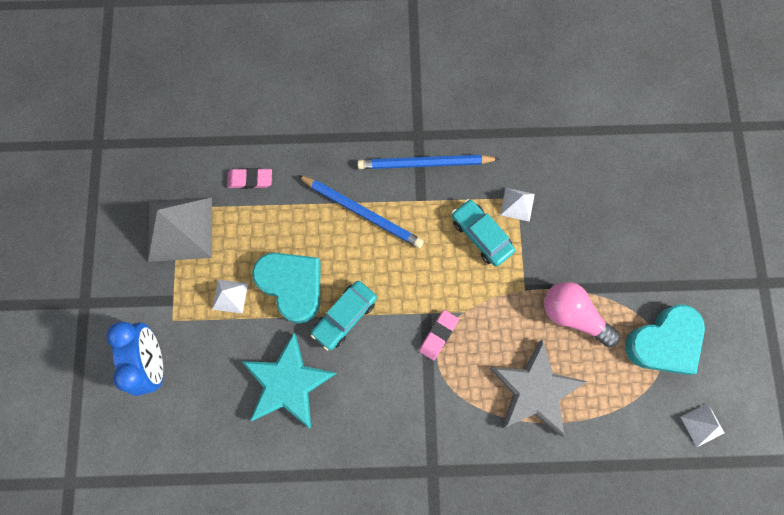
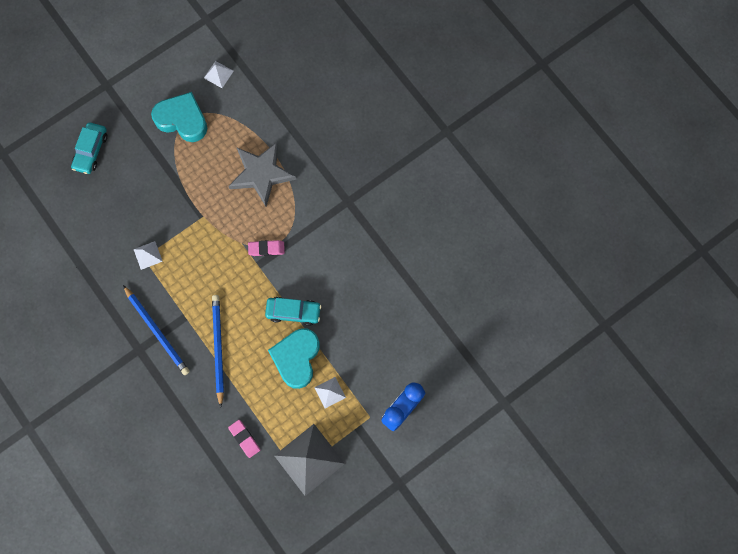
camera: 125 degrees left, 0 degrees up
(288, 383) = (356, 317): turquoise star -> none
(481, 235) = (184, 264): turquoise car -> turquoise car (91, 151)
(573, 315) = (200, 179): pink light bulb -> none

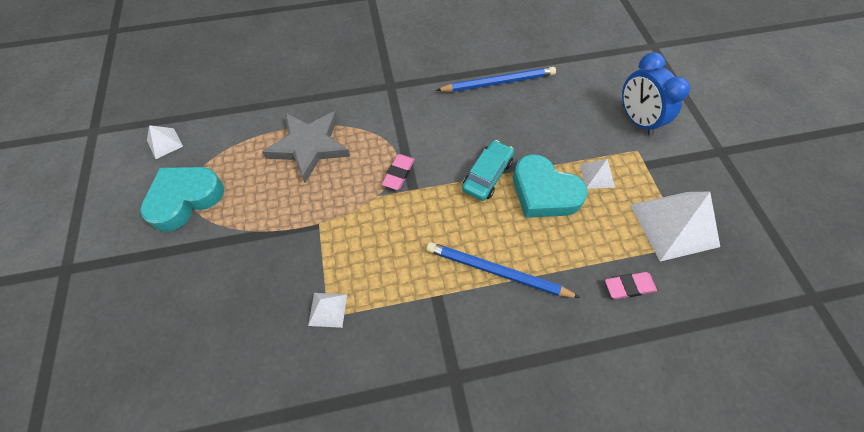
camera: 65 degrees left, 15 degrees down
(91, 151) = (134, 327): turquoise car -> none
(157, 331) = (439, 340): blue pencil -> blue pencil (498, 82)
(309, 459) = (674, 225): grey pyramid -> white pyramid

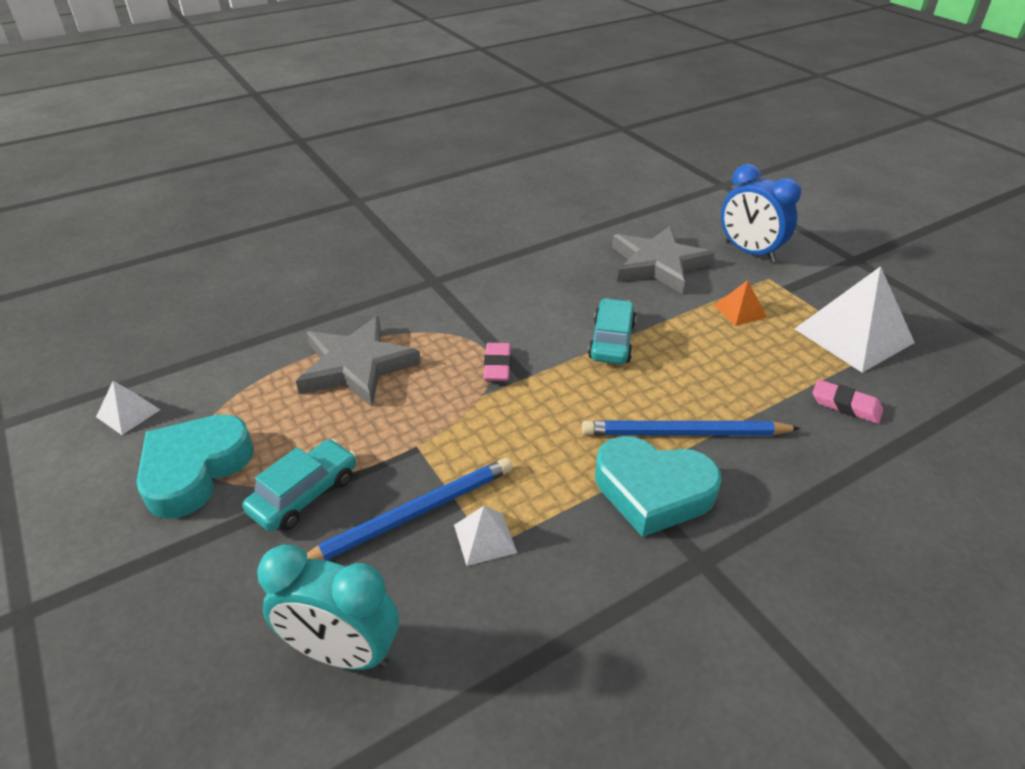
camera: 20 degrees left, 20 degrees down
(213, 359) = (342, 653): none -> turquoise clock
(238, 239) = (304, 494): none -> turquoise car
(498, 82) = (569, 250): blue pencil -> blue pencil (412, 514)
(544, 192) = (690, 341): turquoise heart -> turquoise heart (653, 491)
(558, 113) = (658, 264): none -> grey star
(597, 175) = (740, 311): white pyramid -> orange pyramid
(629, 287) = (845, 405): pink eraser -> pink eraser turned 60 degrees clockwise

